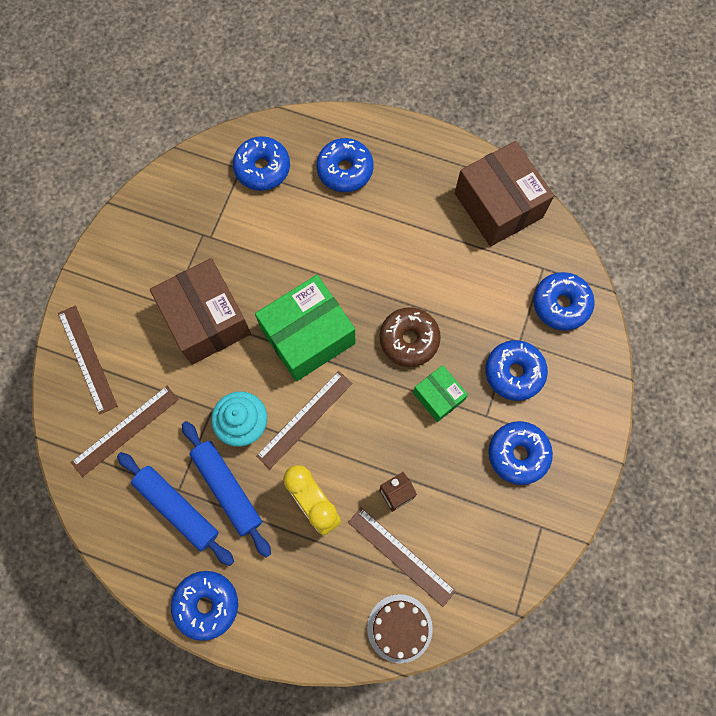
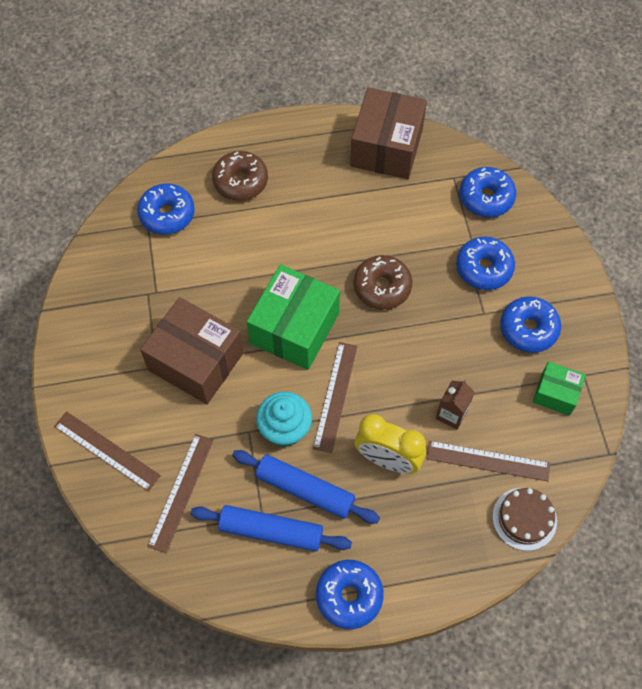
camera: 30 degrees left, 10 degrees down
(345, 170) = (240, 181): blue donut -> brown donut
(438, 396) = (435, 318): green box -> green box (556, 393)
(498, 205) = (386, 147): brown box -> brown box turned 75 degrees clockwise

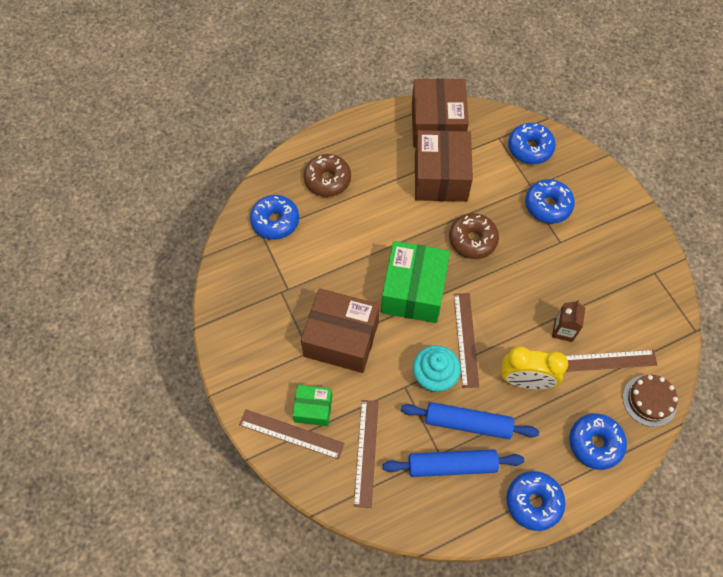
camera: 15 degrees left, 0 degrees up
(370, 207) = (440, 177): none -> brown box
(528, 329) = (599, 246): blue donut -> blue donut (595, 443)
(556, 393) = (638, 293): green box -> green box (313, 409)

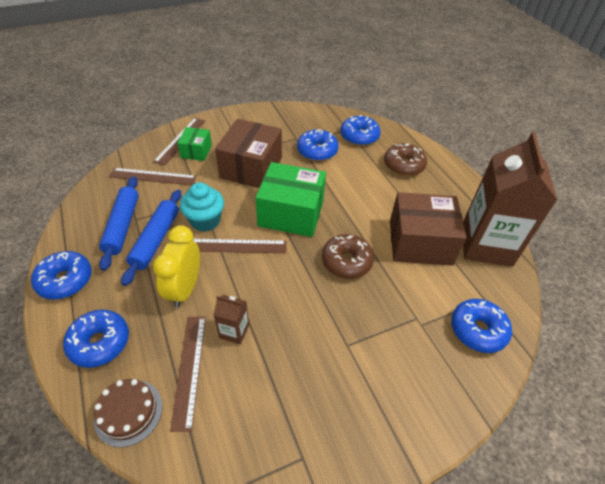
camera: 90 degrees right, 15 degrees down
(437, 125) = (486, 245): brown box -> brown carton
(548, 205) = (397, 338): blue donut -> blue donut (317, 151)

